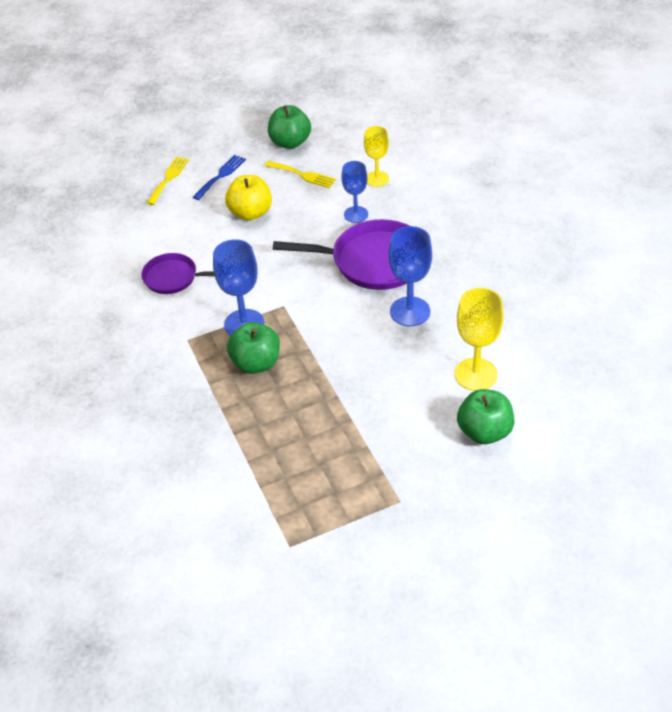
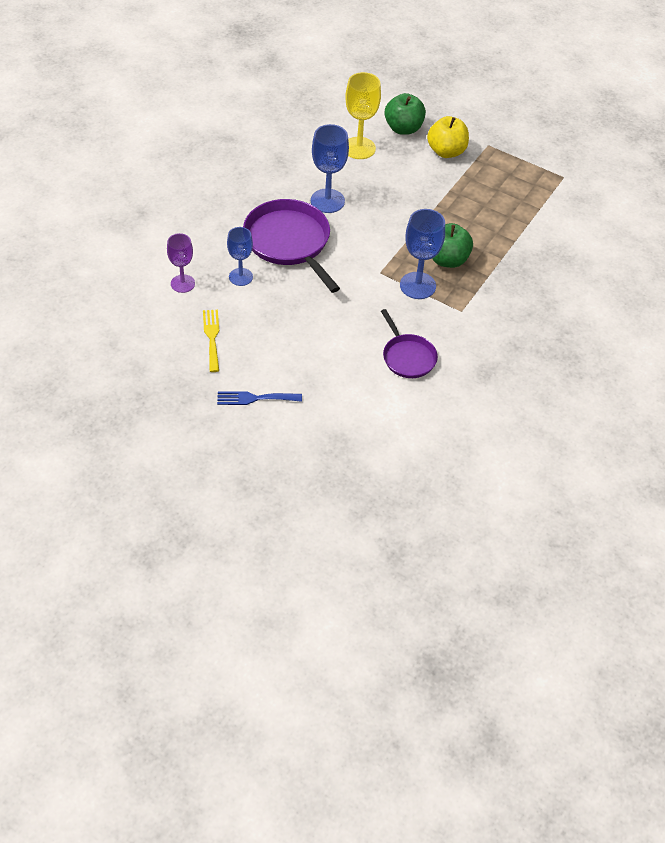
camera: 130 degrees left, 5 degrees up
(168, 178) = (288, 438): yellow fork -> none
(250, 213) = (290, 348): yellow apple -> yellow apple (446, 151)
(290, 142) = (168, 371): green apple -> none
(377, 179) = (182, 283): yellow goblet -> purple goblet

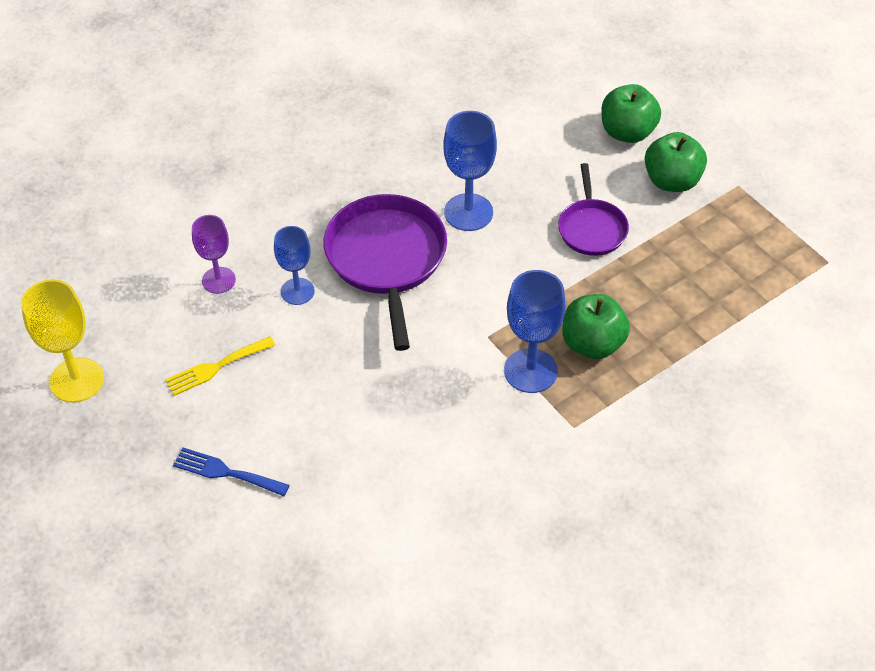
camera: 25 degrees right, 0 degrees up
(212, 337) = (216, 367): yellow fork -> yellow fork turned 135 degrees counterclockwise
(359, 148) = (550, 146): yellow goblet -> yellow goblet (76, 380)
(408, 357) = (462, 475): purple pan -> purple pan (592, 228)
(446, 151) = (672, 181): yellow apple -> green apple

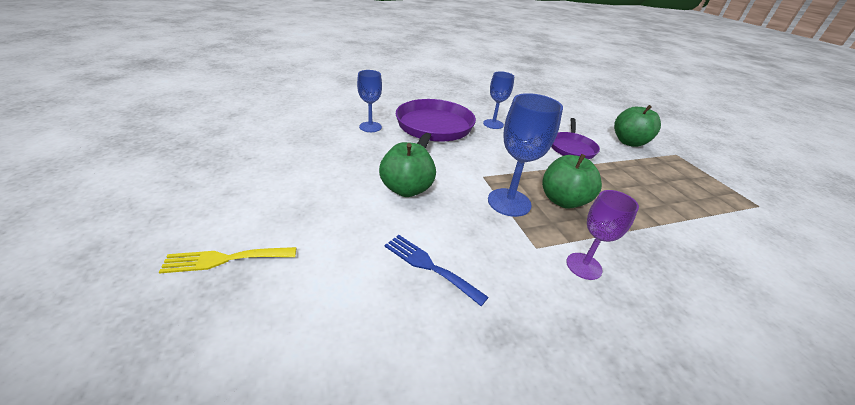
camera: 15 degrees right, 15 degrees down
(76, 380) = (205, 126): yellow goblet -> none
(216, 367) = (292, 142): yellow fork -> yellow fork (225, 259)
(218, 280) = (329, 112): purple goblet -> purple goblet (584, 266)
(226, 472) = (242, 193): blue fork -> blue fork (429, 266)
(468, 212) = (493, 124): blue goblet -> blue goblet, size x0.66
(627, 132) = (600, 119): green apple -> green apple (406, 189)

